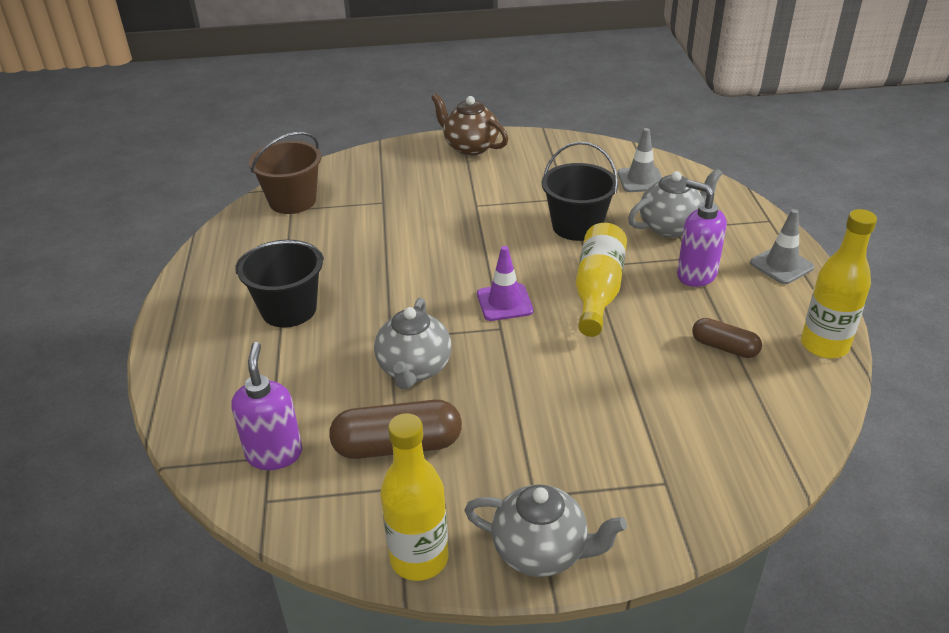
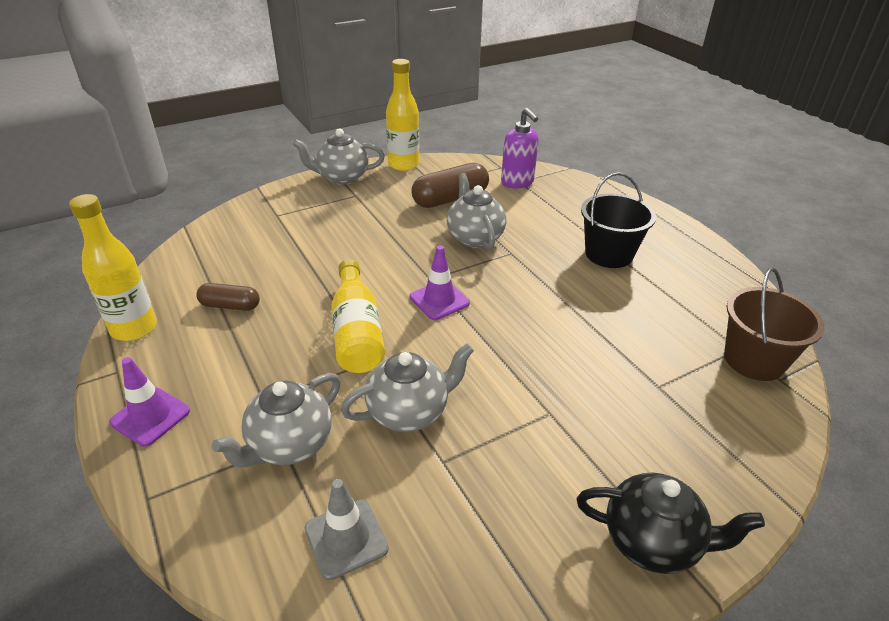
camera: 155 degrees right, 0 degrees up
(470, 147) = (652, 542): brown teapot -> black teapot
(577, 226) = (409, 412): black bucket -> grey teapot
(696, 275) = (255, 376): purple soap dispenser -> none
(781, 265) = (150, 416): grey traffic cone -> purple traffic cone

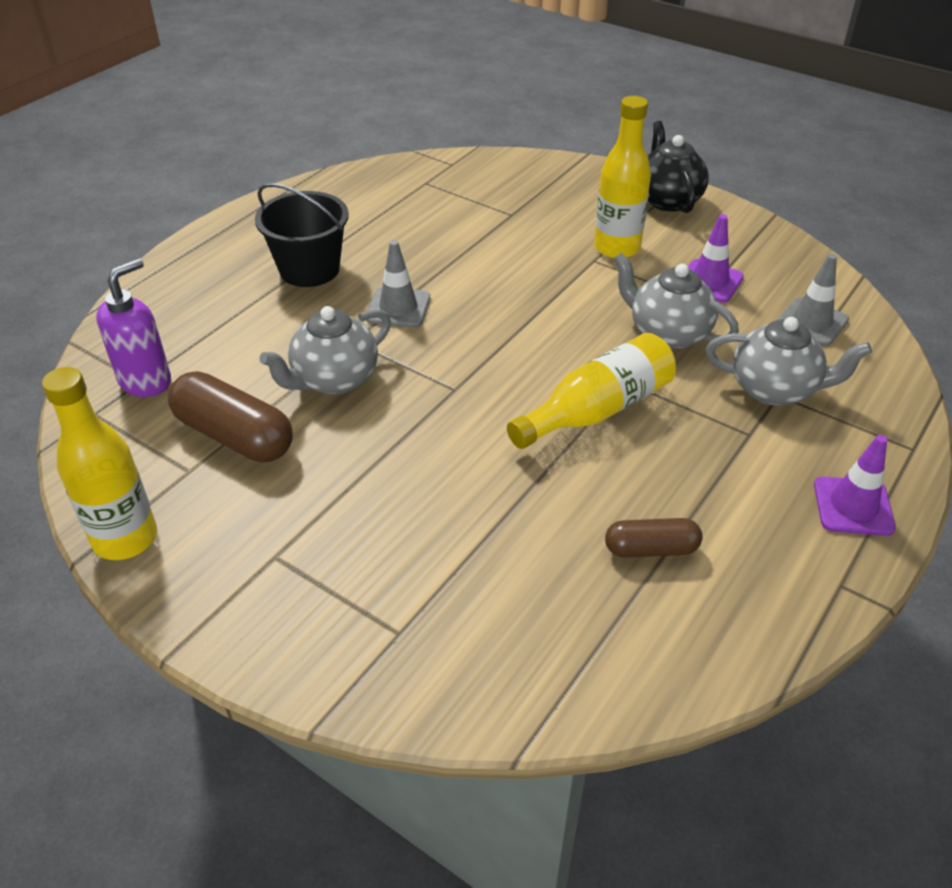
camera: 115 degrees left, 5 degrees up
(134, 328) = (774, 624): yellow bottle -> yellow bottle (617, 248)
(230, 306) = (651, 549): brown capsule -> brown capsule turned 75 degrees counterclockwise
(342, 177) = (214, 607): grey teapot -> none
(439, 300) = (492, 367): purple traffic cone -> purple traffic cone (709, 281)
(537, 279) = (398, 308): none -> grey traffic cone
(754, 360) = (437, 175): brown bucket -> none

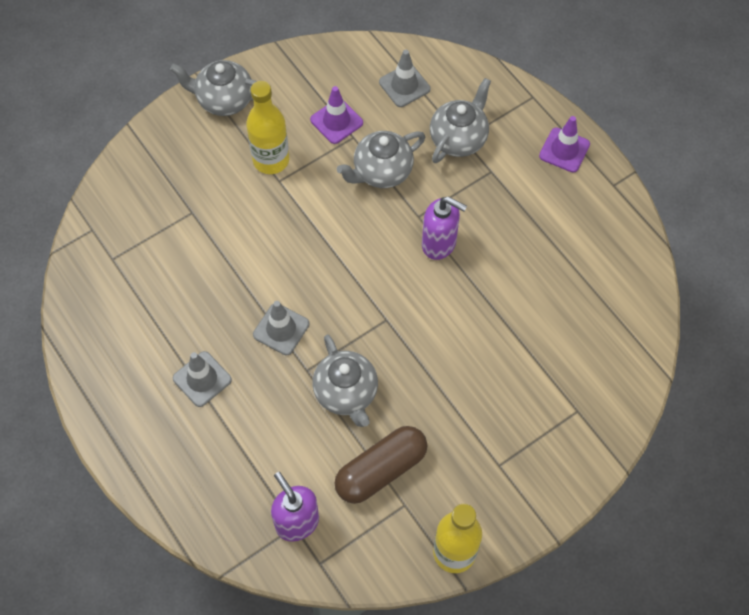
camera: 70 degrees left, 20 degrees up
(309, 269) = (202, 379): black bucket -> grey traffic cone
(597, 410) = (439, 244): yellow bottle -> purple soap dispenser
(651, 549) = (560, 263): brown capsule -> none
(667, 200) = (224, 100): black teapot -> grey teapot

